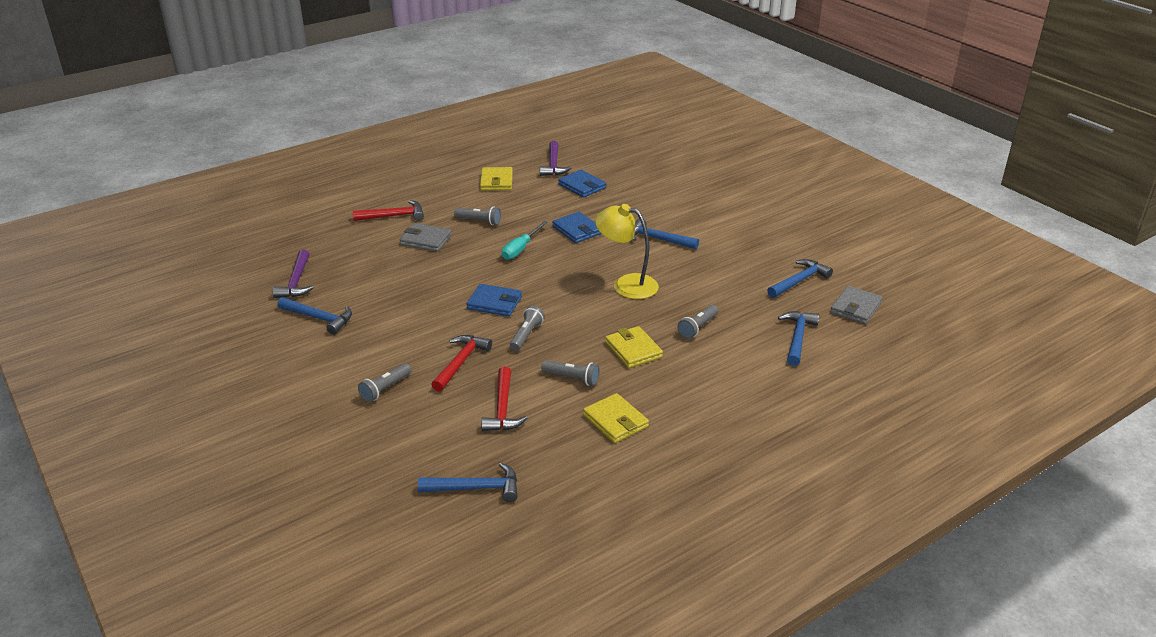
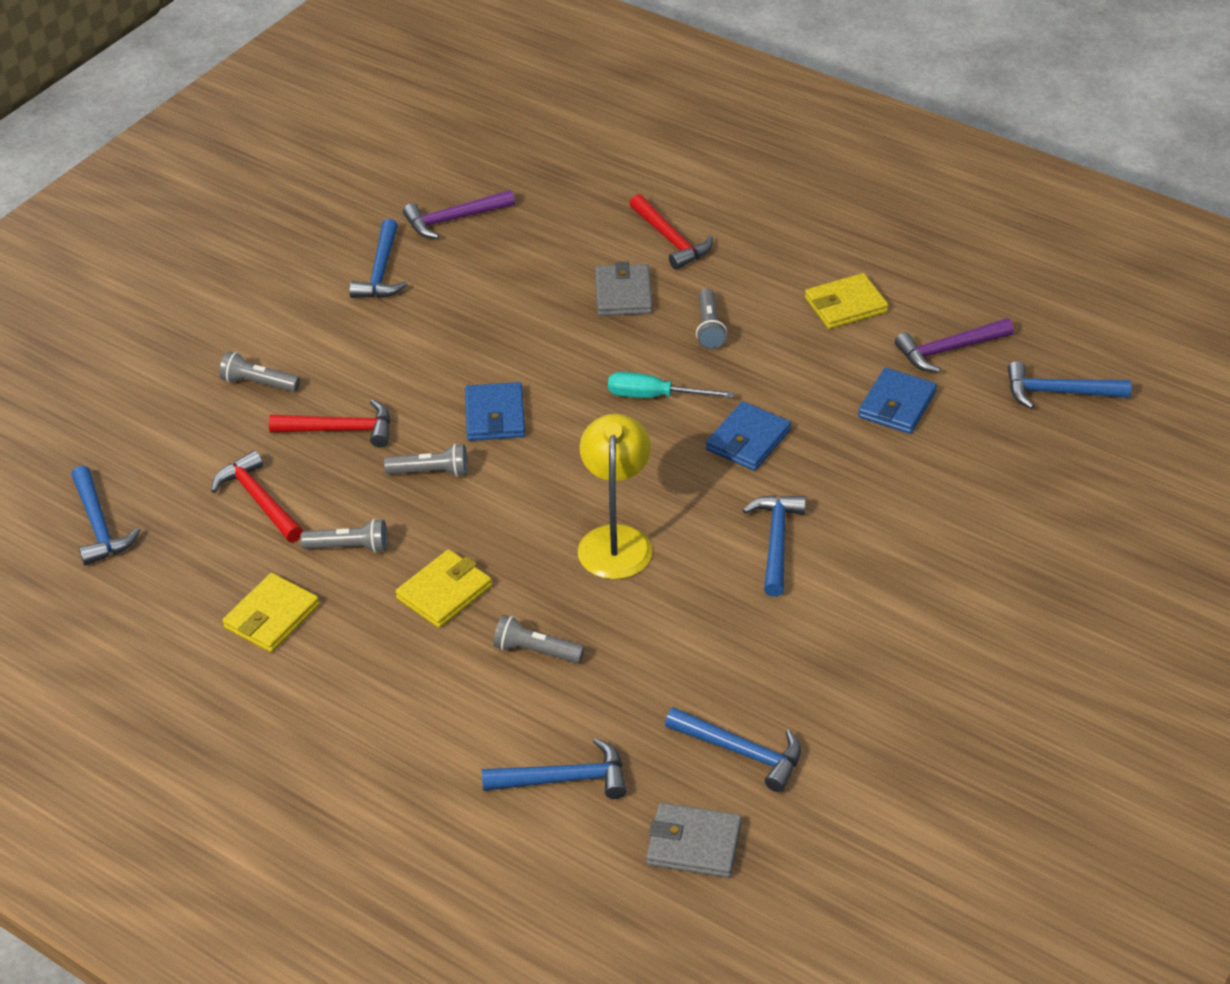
camera: 70 degrees right, 10 degrees up
(503, 408) = (259, 500): red hammer -> red hammer turned 75 degrees clockwise
(572, 378) = (349, 547): grey flashlight -> grey flashlight turned 90 degrees counterclockwise
(604, 148) = (1059, 392): none -> blue hammer

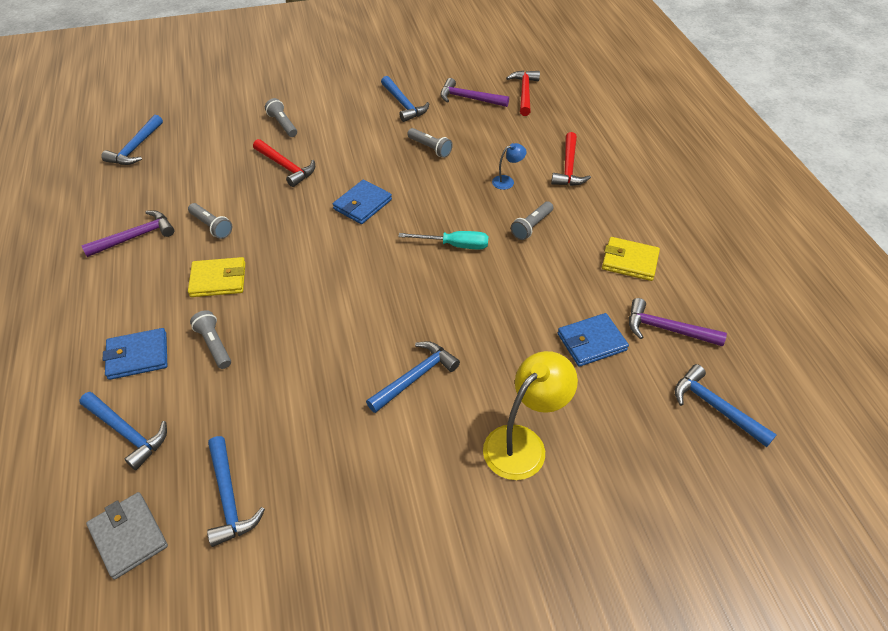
camera: 40 degrees right, 5 degrees up
(259, 500) = (208, 178): red hammer -> red hammer (524, 93)
(271, 616) = (135, 237): yellow wallet -> purple hammer
(381, 271) = (403, 104): blue hammer -> blue hammer turned 75 degrees counterclockwise
(431, 472) = (296, 213): grey flashlight -> grey flashlight (430, 148)
(615, 540) = (333, 311): yellow lamp -> yellow lamp (523, 443)
(623, 294) = (507, 181): grey wallet -> blue lamp
(654, 396) = (454, 245): turquoise screwdriver -> turquoise screwdriver turned 135 degrees clockwise
(748, 440) = (475, 304): blue wallet -> blue wallet (138, 356)

